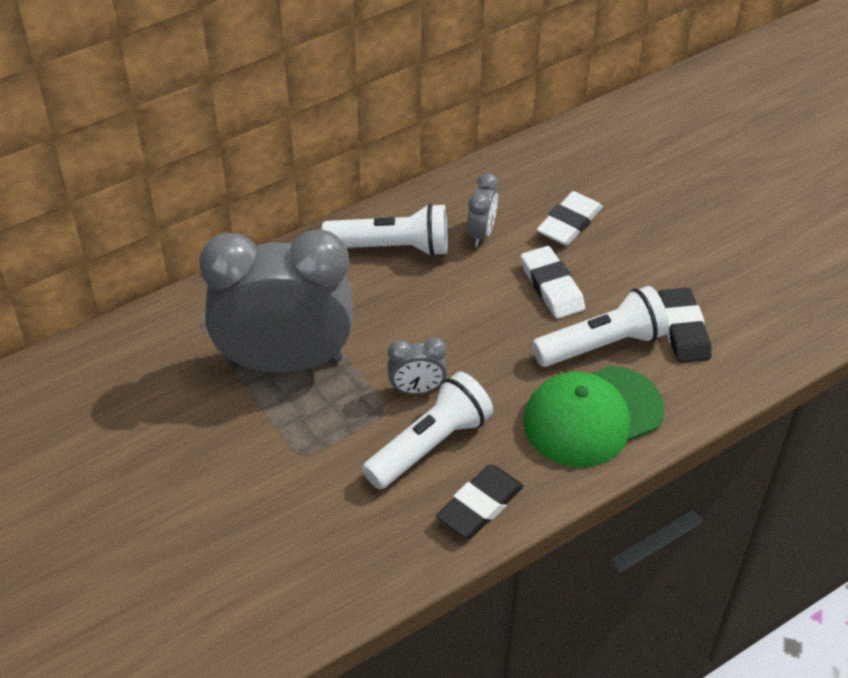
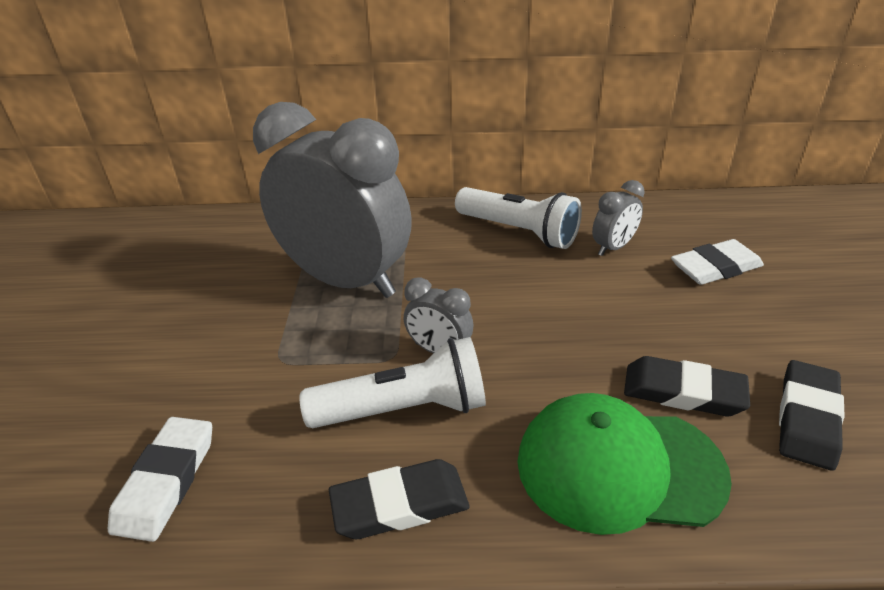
camera: 35 degrees right, 10 degrees down
(551, 286) = (658, 314): white eraser -> white eraser (166, 481)
(602, 344) = (683, 392): white flashlight -> black eraser

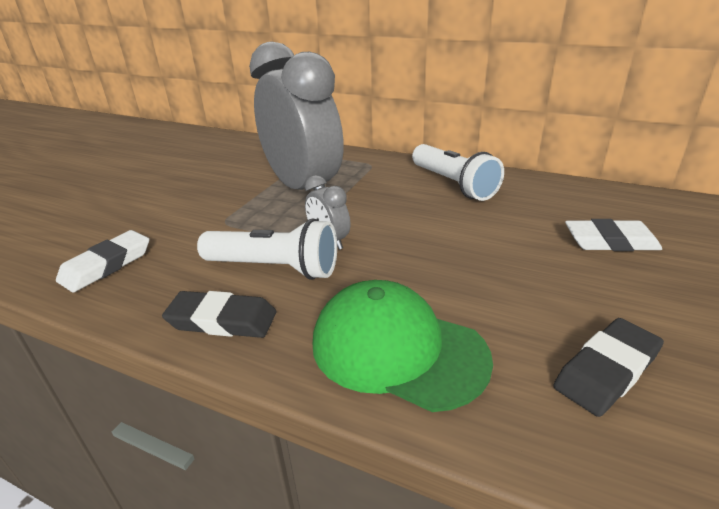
camera: 25 degrees right, 5 degrees down
(613, 247) = (524, 209): grey clock -> none
(683, 392) = (499, 317): black eraser -> none

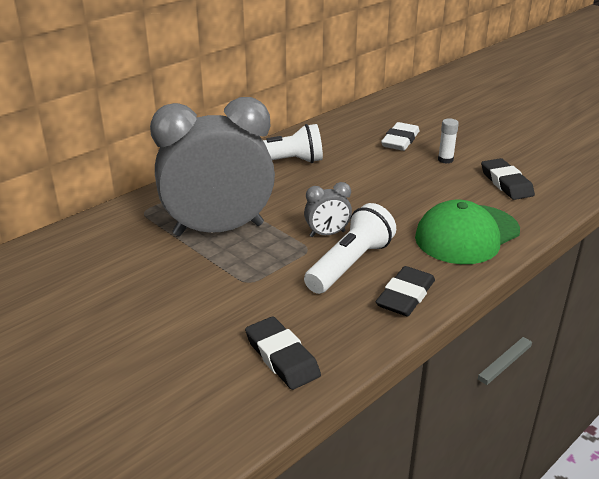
camera: 70 degrees left, 0 degrees up
(106, 265) = (282, 357): white eraser -> black eraser
(605, 290) = (445, 160): none -> white glue stick

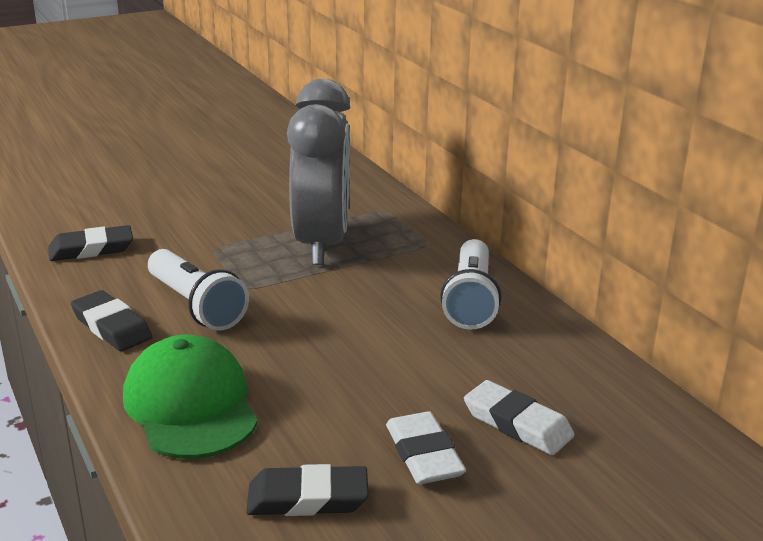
camera: 105 degrees right, 5 degrees down
(327, 234) = (267, 303): grey clock -> none
(445, 160) = (424, 454): white glue stick -> white eraser

